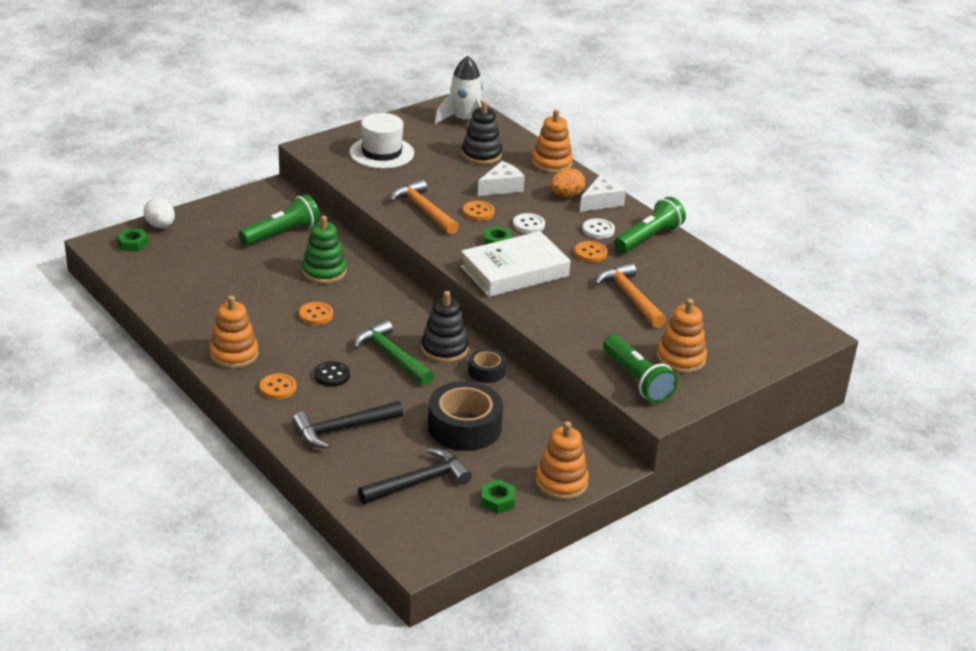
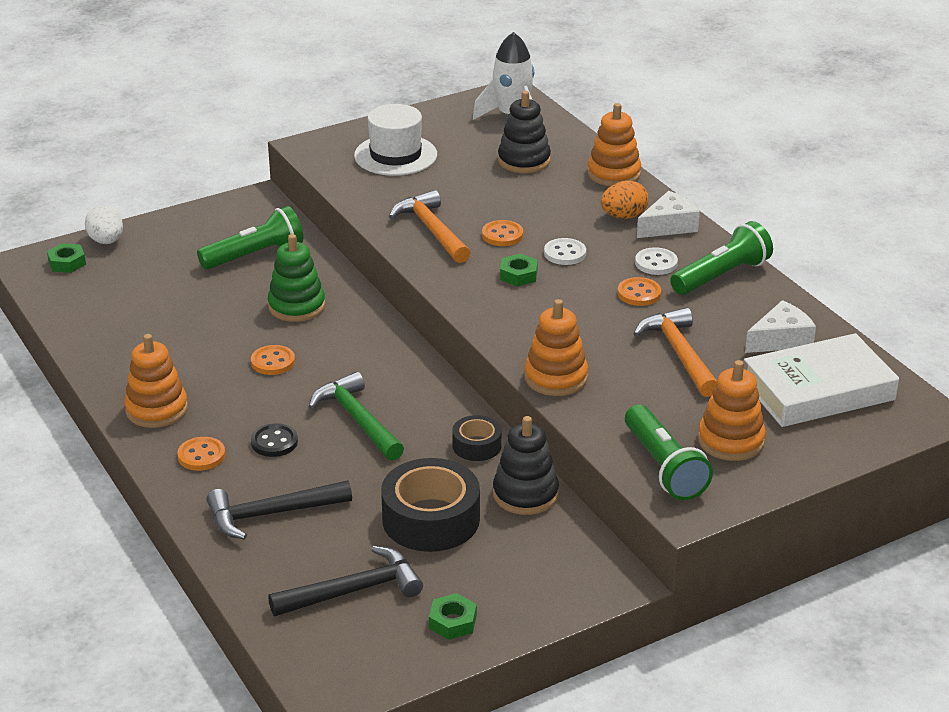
camera: 10 degrees right, 0 degrees up
(444, 349) = (428, 413): black stacking toy -> black stacking toy (525, 494)
(501, 187) = (540, 203): white cheese -> white cheese (781, 340)
(514, 271) = (532, 314): white book -> white book (818, 390)
(561, 482) = (543, 602): orange stacking toy -> orange stacking toy (556, 378)

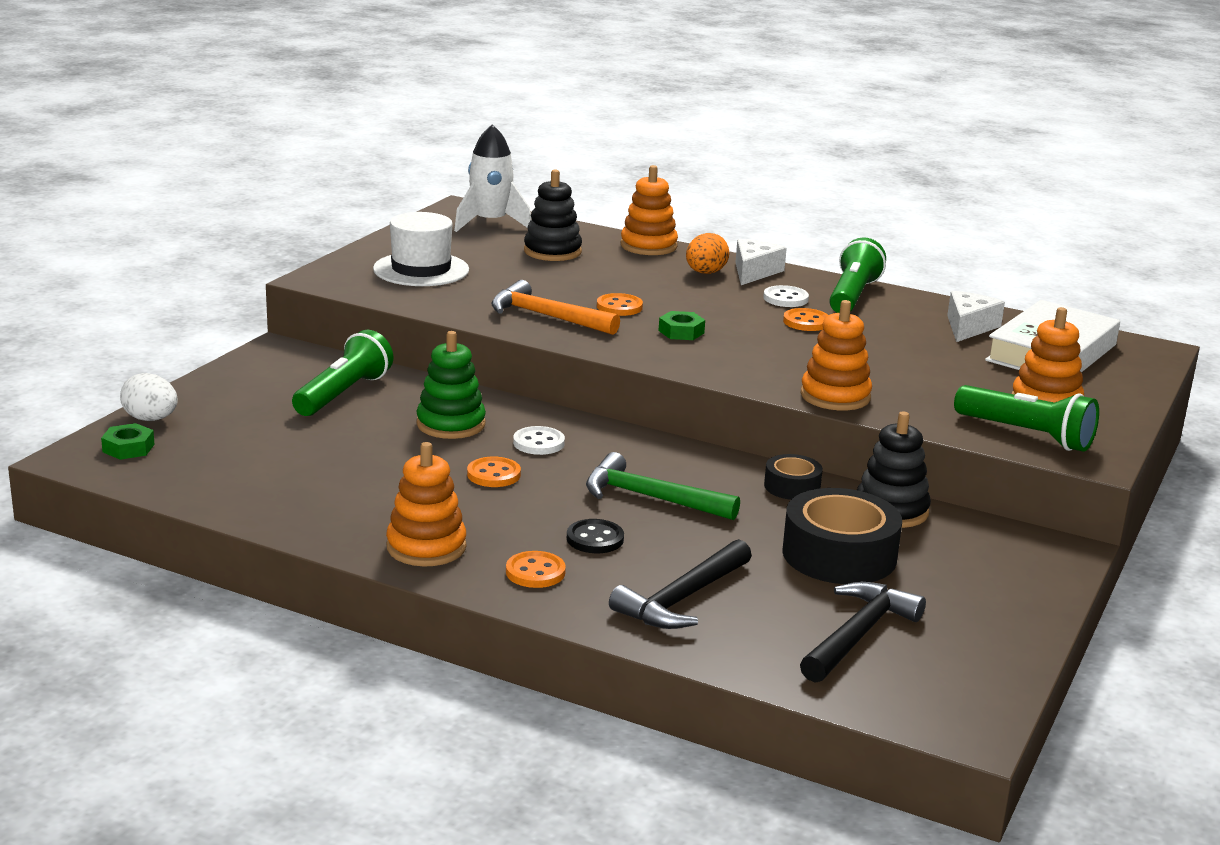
camera: 35 degrees left, 10 degrees down
(452, 622) = (983, 628): green nut -> none
(565, 253) = (697, 308): white button -> white button (538, 443)
(679, 353) = (907, 355): orange hammer -> none

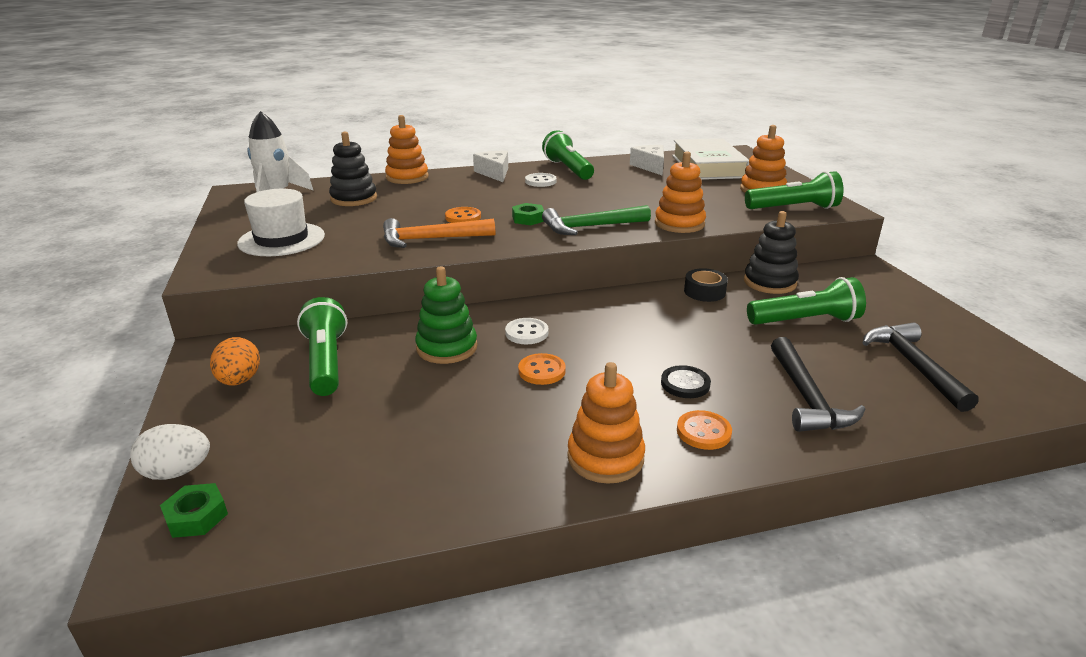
camera: 40 degrees left, 5 degrees up
(650, 498) = (656, 337): green hammer -> green hammer (590, 227)
(705, 273) = (470, 182): orange egg -> orange egg (239, 381)
(806, 322) = (577, 190): orange button -> none
(839, 555) = (805, 321): black tape -> green flashlight

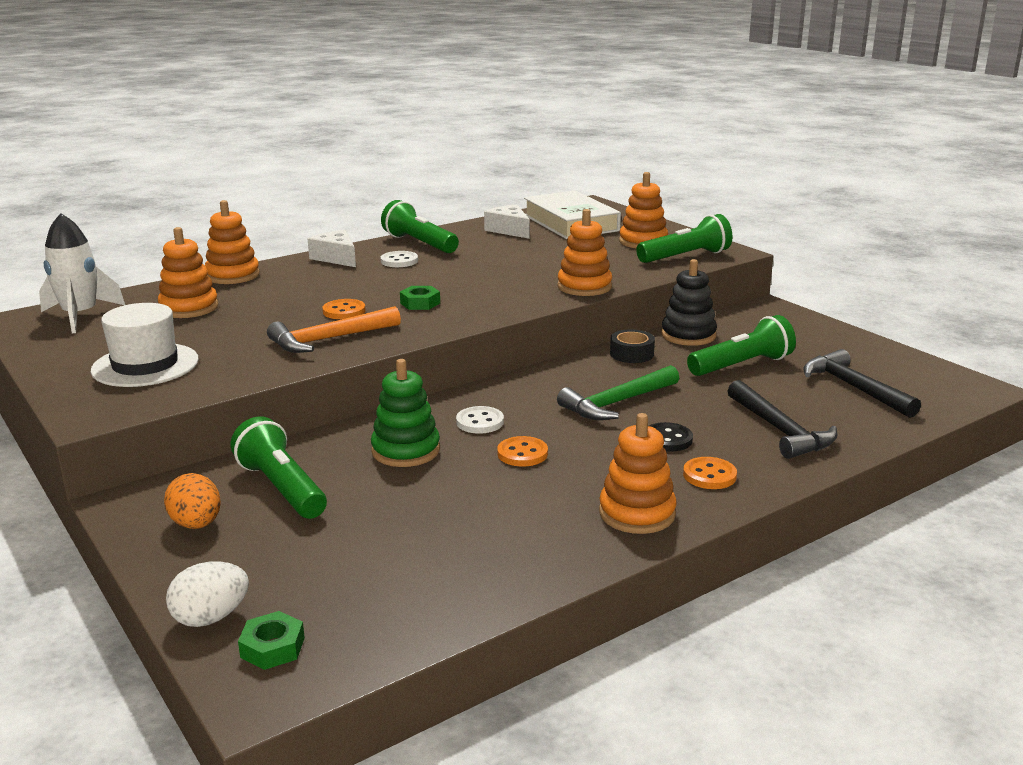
camera: 20 degrees left, 5 degrees down
(354, 198) = (189, 308): black stacking toy -> orange stacking toy
(590, 227) = (495, 302): green hammer -> green hammer (617, 403)

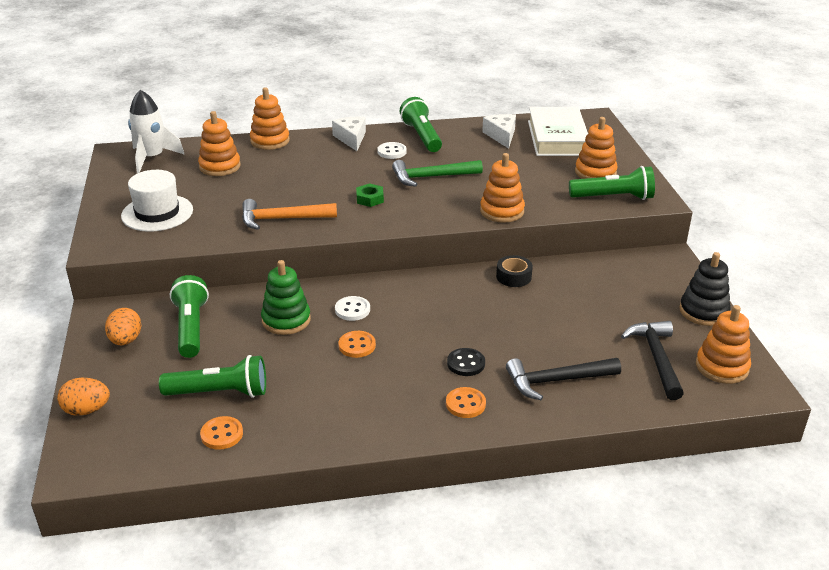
camera: 25 degrees right, 10 degrees up
(211, 618) = (86, 410): white egg -> orange egg
(272, 647) = (102, 442): green nut -> none
(344, 311) = (313, 194): orange button -> orange button (222, 434)
(617, 403) = (460, 320): green hammer -> green hammer (431, 177)
(637, 513) = (387, 419): orange stacking toy -> orange stacking toy (722, 367)
(688, 335) = (575, 270): black stacking toy -> black stacking toy (703, 311)
(741, 365) = (588, 311): green flashlight -> green flashlight (219, 393)
(780, 430) = (556, 381): black hammer -> black hammer turned 75 degrees clockwise

